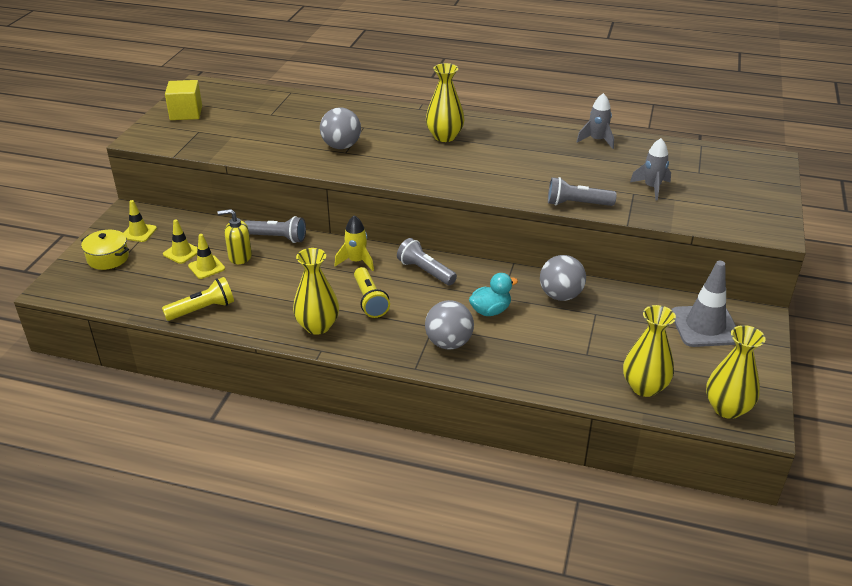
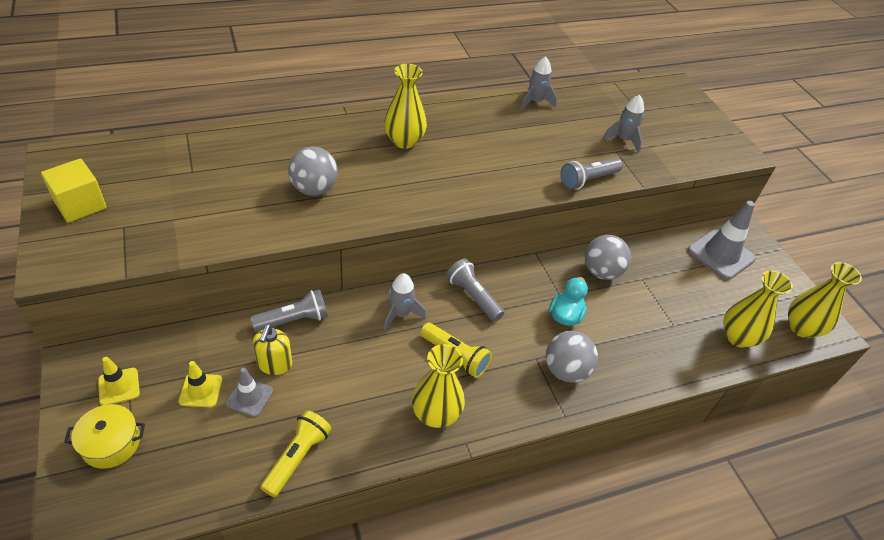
camera: 40 degrees left, 10 degrees up
(206, 267) = (249, 397): yellow traffic cone -> grey traffic cone
(240, 257) = (274, 364): yellow soap dispenser -> yellow soap dispenser turned 45 degrees counterclockwise
(356, 261) = (400, 314): yellow rocket -> grey rocket
(425, 271) = (473, 297): grey flashlight -> grey flashlight turned 45 degrees clockwise

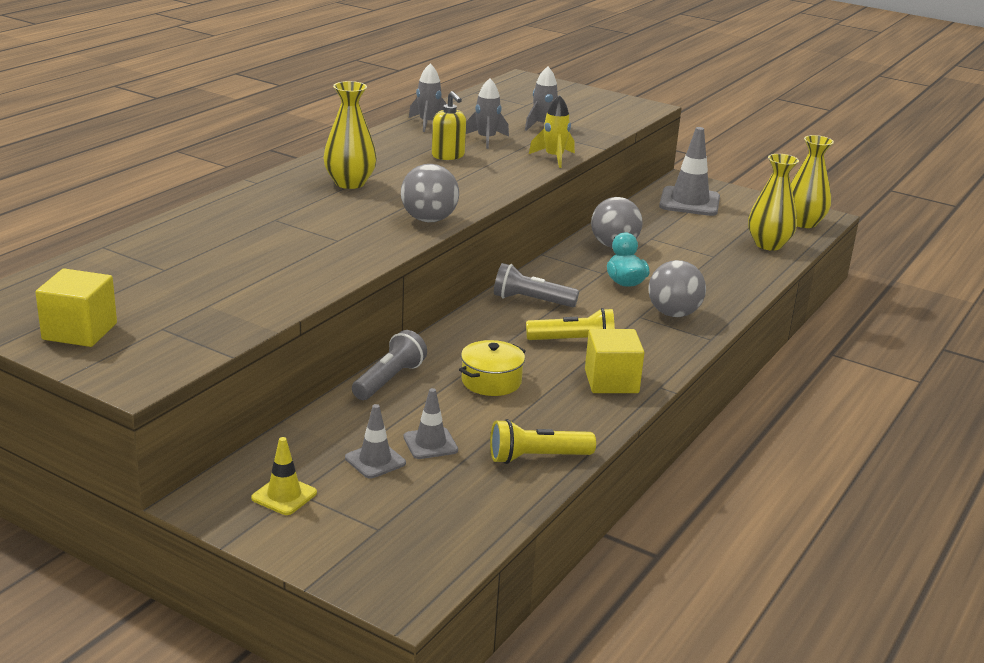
camera: 35 degrees left, 20 degrees down
(111, 443) = (344, 532): yellow pot -> yellow pot (491, 381)
(201, 390) = (375, 461): yellow traffic cone -> grey traffic cone
(274, 364) = (419, 414): yellow soap dispenser -> yellow soap dispenser (448, 156)
(297, 457) = (536, 458): yellow flashlight -> yellow flashlight turned 90 degrees counterclockwise
(314, 189) = (319, 240): grey ball -> grey ball (429, 220)
(400, 314) = (484, 336): grey rocket -> grey rocket (486, 139)
(436, 414) = (611, 381): yellow vase -> yellow cube
(588, 180) = (554, 158): grey flashlight -> yellow rocket

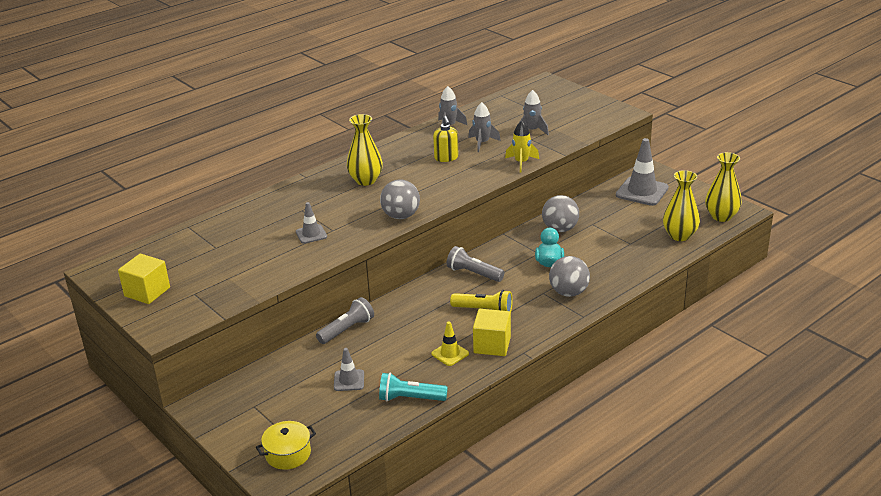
camera: 20 degrees right, 5 degrees up
(284, 495) = (245, 407): yellow traffic cone -> yellow traffic cone (450, 354)
(375, 461) = (309, 389): grey traffic cone -> grey traffic cone (311, 234)
(491, 381) = (411, 337): yellow pot -> yellow pot (288, 454)
(536, 458) = (410, 398): yellow flashlight -> turquoise flashlight

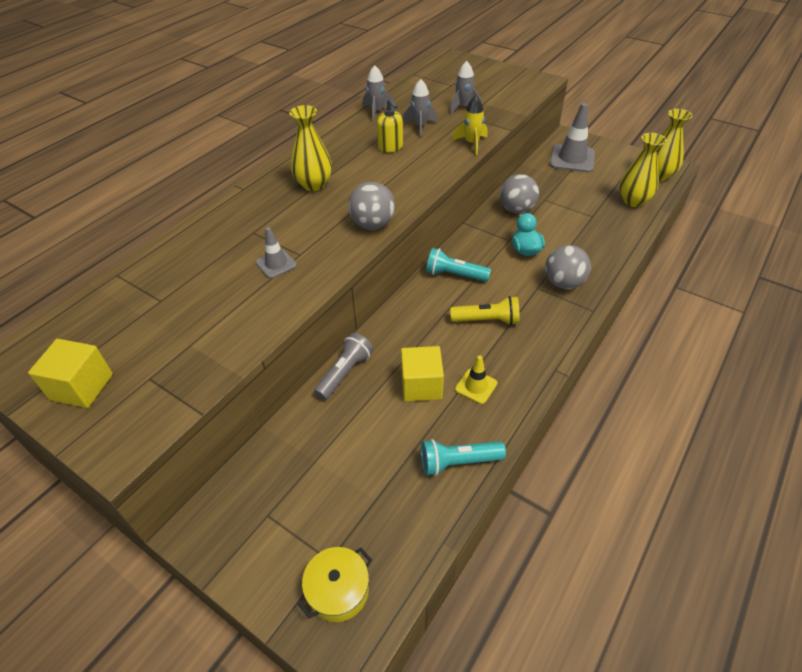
camera: 15 degrees left, 15 degrees up
(349, 380) = (374, 449): grey traffic cone -> none
(473, 273) = (454, 275): grey flashlight -> turquoise flashlight
(492, 345) = (517, 365): yellow cube -> yellow cube (421, 385)

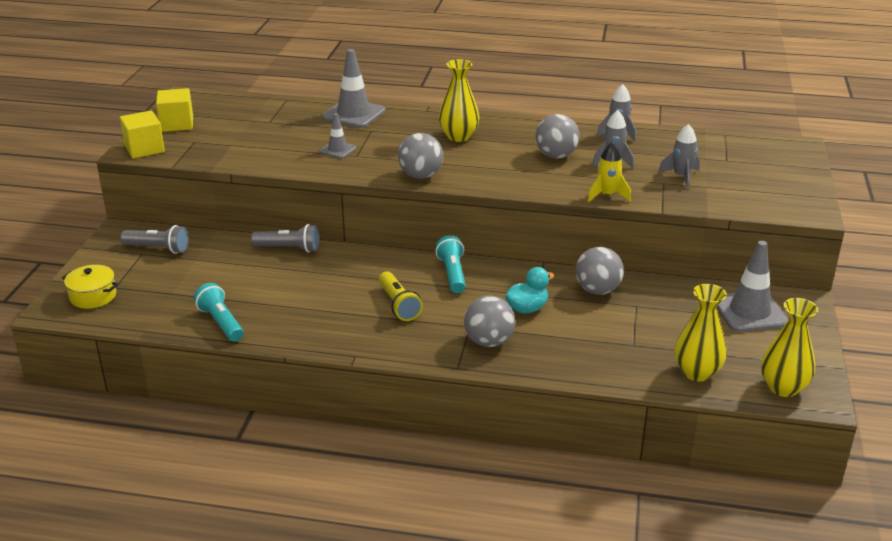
camera: 65 degrees right, 15 degrees down
(205, 235) = (354, 114): none -> grey traffic cone
(267, 494) = (158, 248): none -> grey flashlight
(390, 147) = (556, 156): yellow soap dispenser -> grey ball
(421, 385) = (295, 287): yellow cube -> yellow cube (144, 149)
(476, 386) = (309, 315): yellow traffic cone -> none

